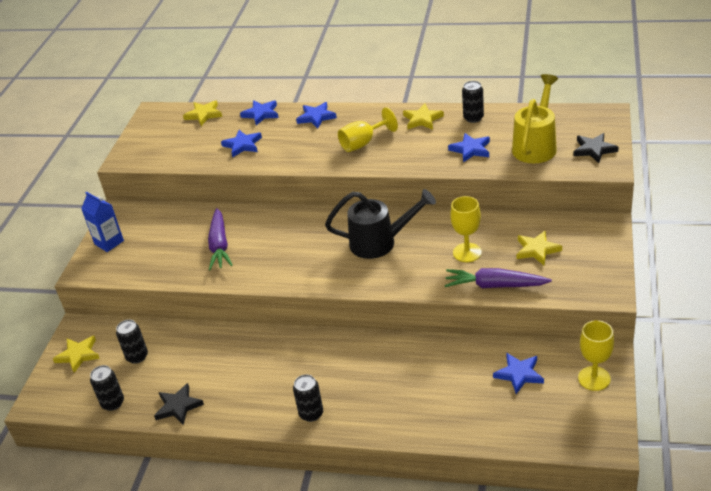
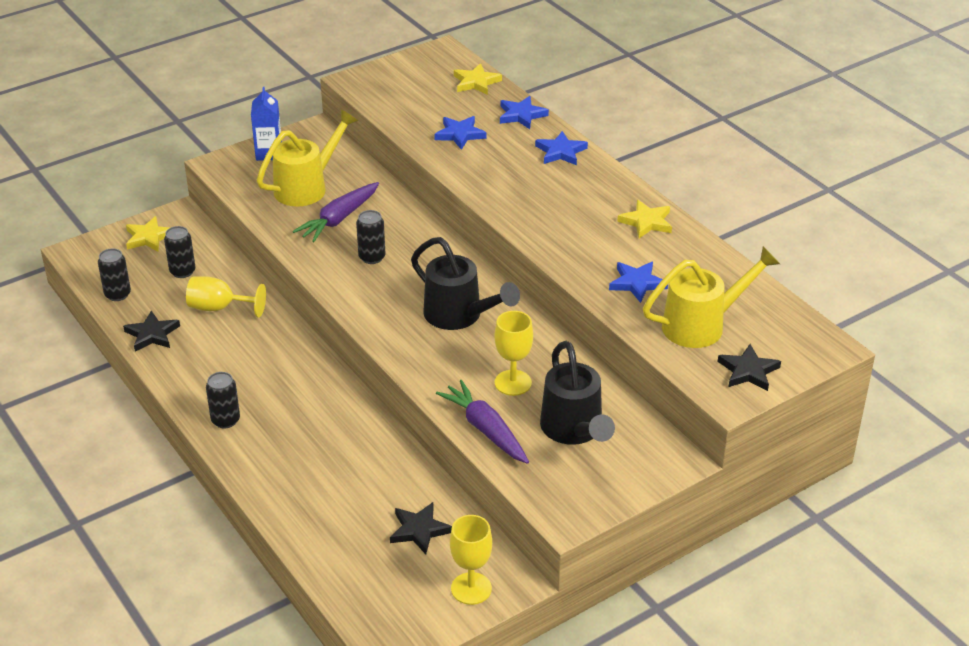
camera: 40 degrees right, 0 degrees up
(168, 243) = (306, 187): none -> yellow watering can
(363, 143) = (557, 206): yellow goblet -> yellow goblet (219, 308)
(473, 118) = (694, 255): black can -> black can (372, 257)
(519, 374) = (419, 530): blue star -> black star
(537, 250) = (574, 430): yellow star -> black watering can

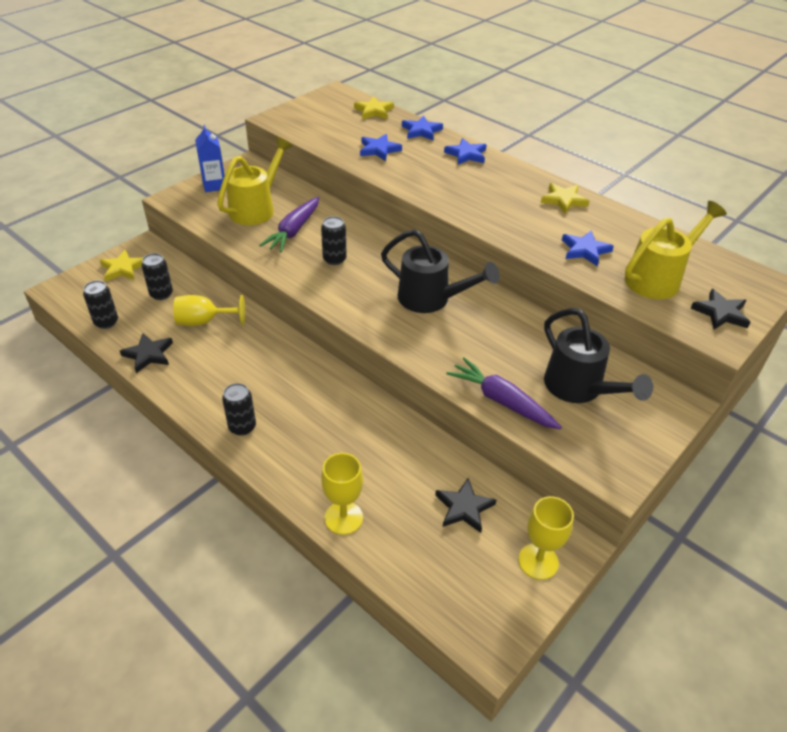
camera: 15 degrees left, 5 degrees up
(513, 383) = (504, 353): yellow goblet -> yellow goblet (343, 518)

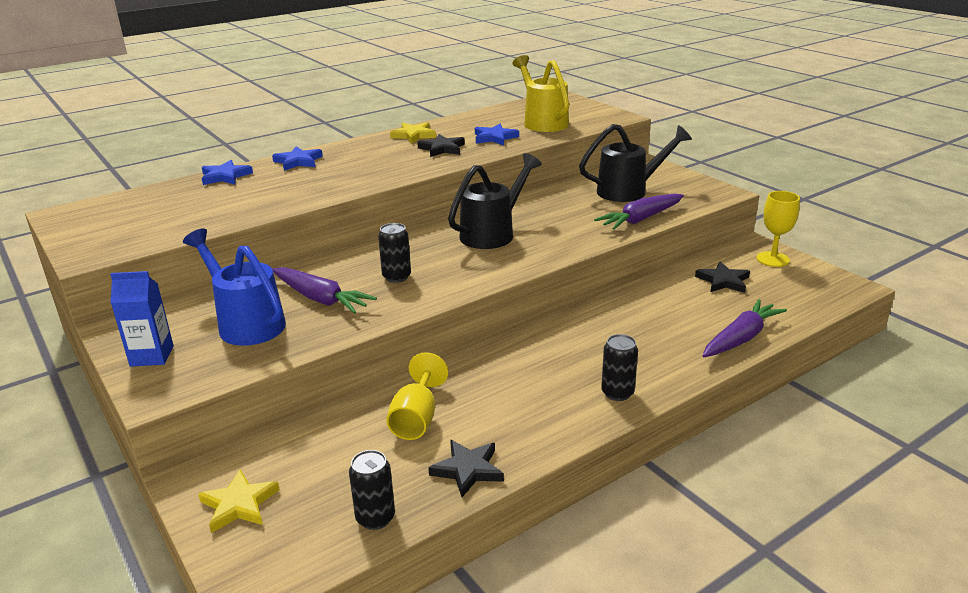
camera: 75 degrees left, 15 degrees down
(161, 294) = (333, 459): black can -> none
(256, 208) = (246, 323): yellow watering can -> blue watering can
(343, 518) = (740, 338): yellow goblet -> purple carrot
(374, 111) = (146, 196): yellow star -> none
(379, 150) = (246, 200): blue star -> none
(720, 313) = (589, 112): black star -> black star (442, 149)

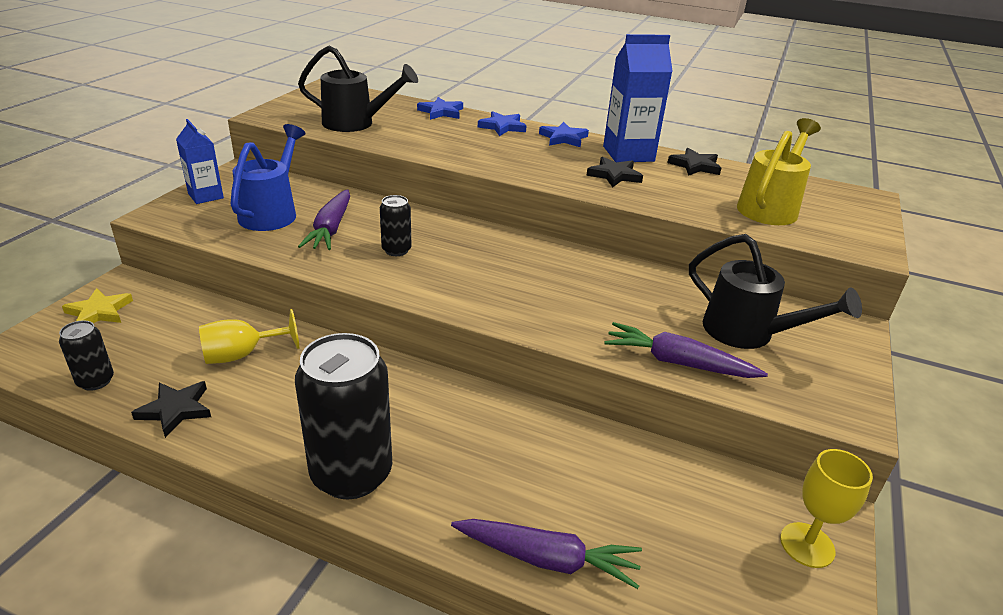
camera: 55 degrees right, 5 degrees up
(413, 135) = (628, 154): yellow star -> blue carton
(492, 233) = (532, 273): black watering can -> black watering can (355, 123)
(494, 138) = (682, 193): blue star -> blue star (563, 138)
(617, 393) = (351, 474): black can -> black can, size x2.07
(723, 281) = (685, 503): black star -> black star (695, 166)

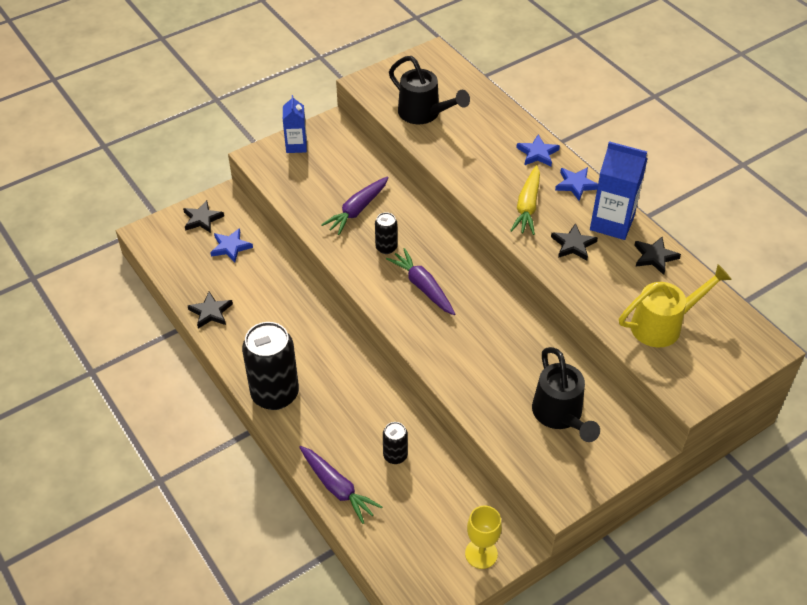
camera: 35 degrees right, 15 degrees up
(95, 381) = (180, 274): black can -> black can (395, 456)
(99, 312) = (202, 219): yellow star -> black star
(242, 355) = (263, 287): yellow goblet -> none
(271, 213) = (329, 179): blue watering can -> none
(441, 112) = (503, 117): blue star -> blue star (230, 247)
(537, 160) = (527, 206): none -> yellow carrot
(678, 363) = (488, 415): purple carrot -> purple carrot (423, 287)

